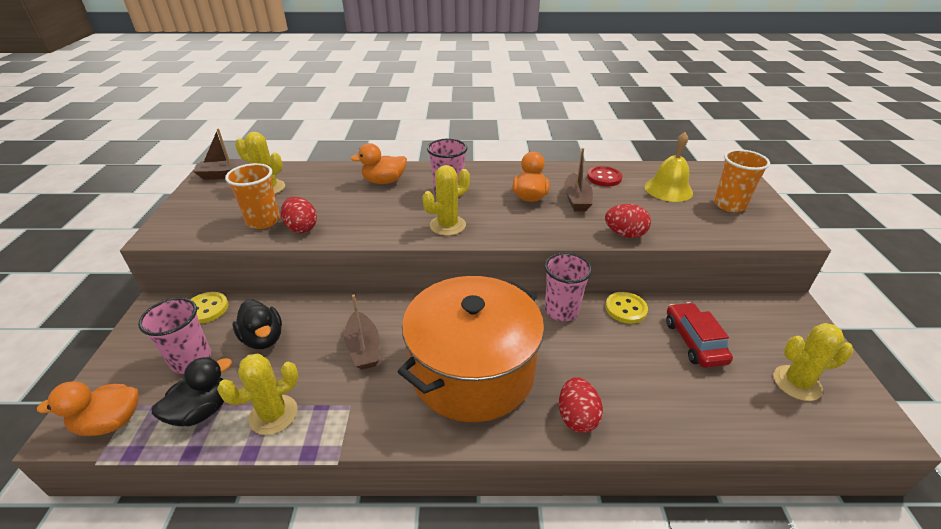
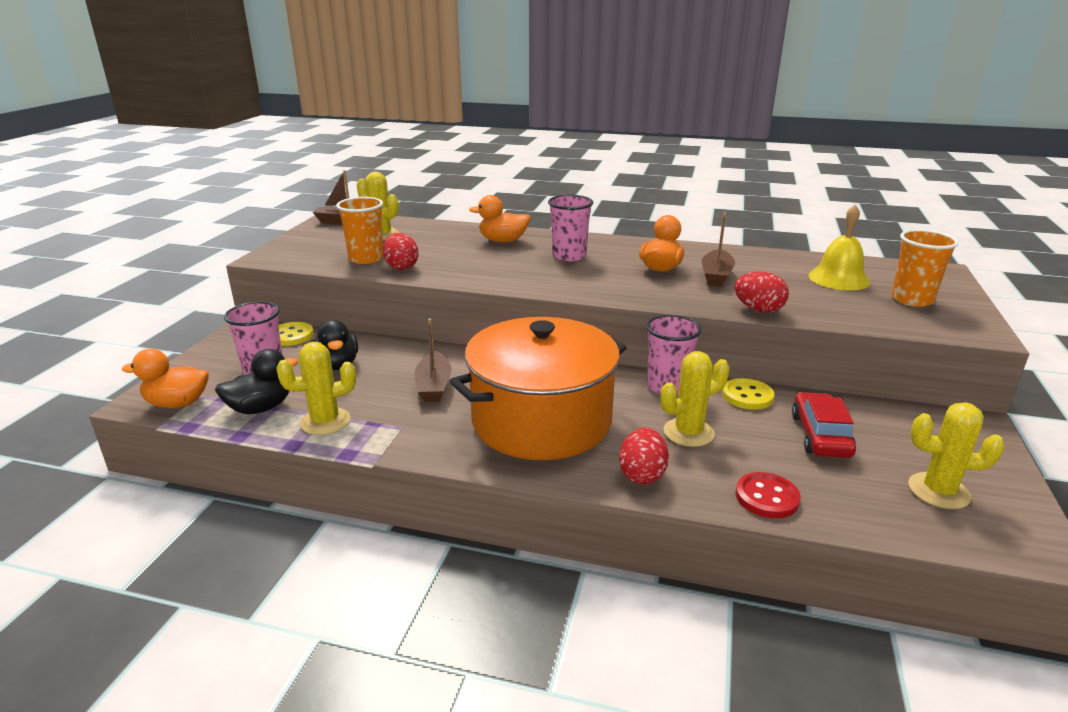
camera: 15 degrees right, 10 degrees down
(447, 225) = (555, 281): yellow cactus -> yellow cactus (688, 432)
(604, 178) = (761, 261): red button -> red button (766, 497)

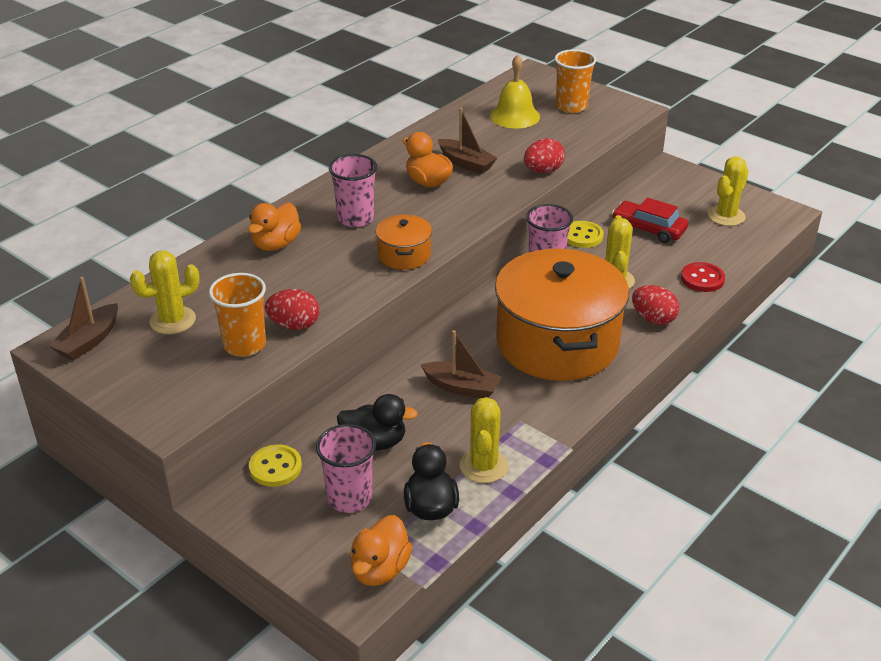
camera: 65 degrees left, 10 degrees up
(535, 282) = (404, 255): none -> orange pot

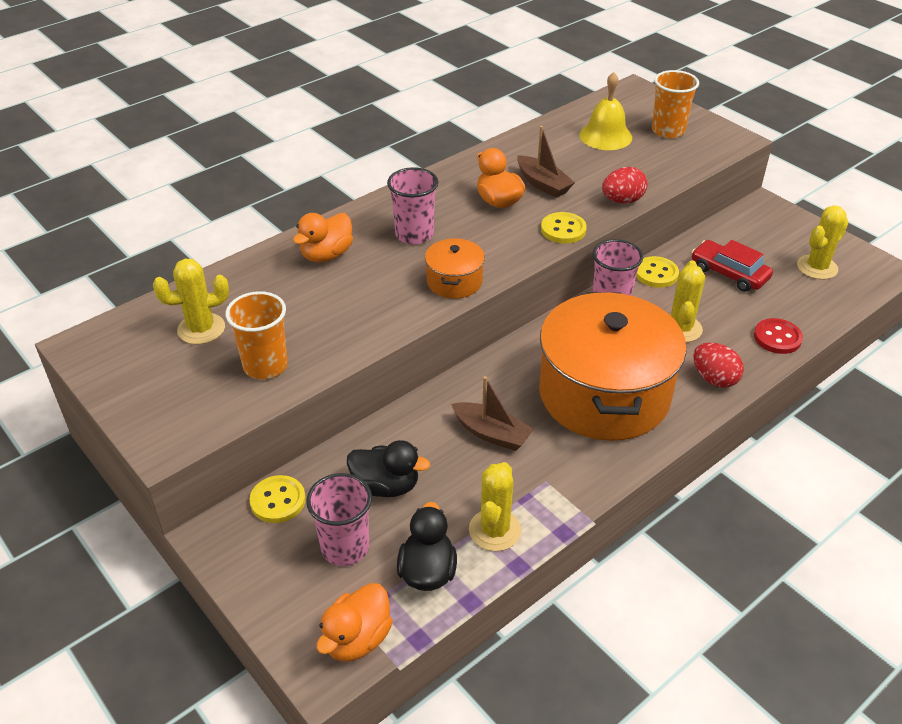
camera: 10 degrees right, 5 degrees up
(89, 341) = (113, 342): brown boat -> none
(294, 325) = (321, 349): red egg -> none
(494, 201) = (563, 230): none -> yellow button

